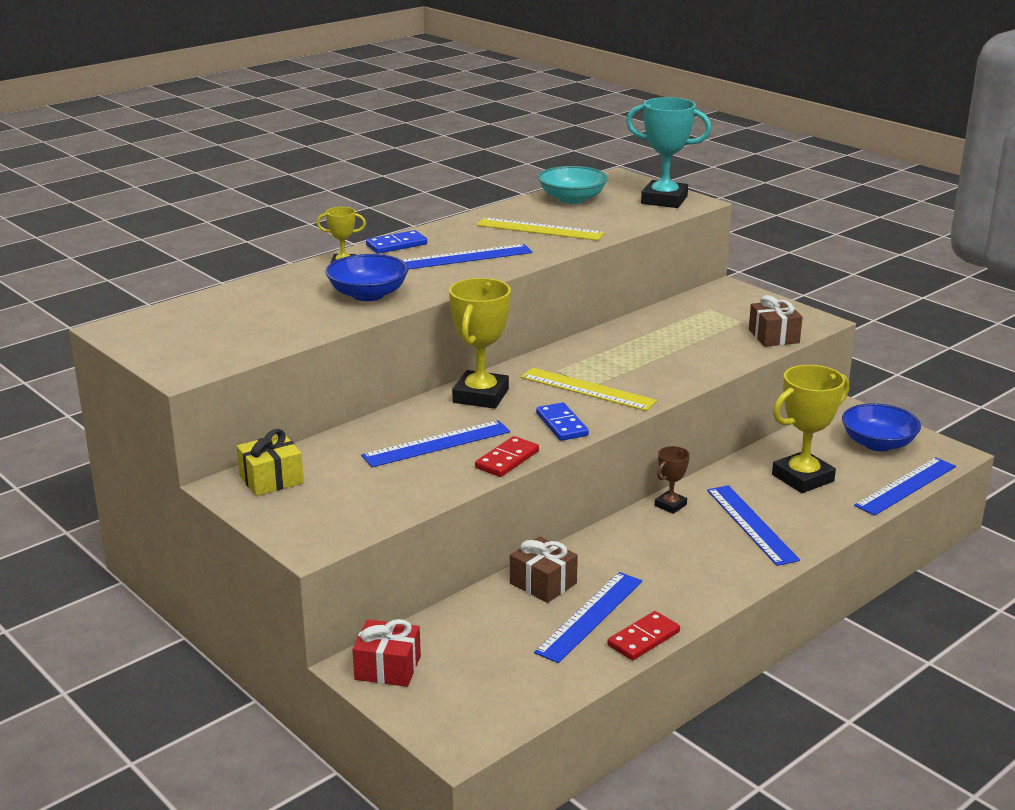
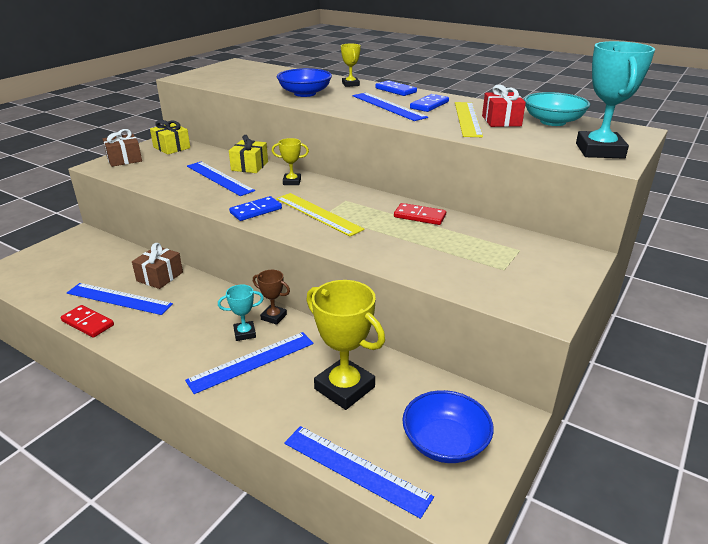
camera: 75 degrees right, 5 degrees up
(387, 668) = (76, 242): red gift -> red gift (501, 121)
(404, 420) = (249, 166): none -> yellow gift
(475, 238) = (429, 105): none -> blue domino
(481, 396) = (292, 182): yellow trophy -> yellow trophy, size x0.51
(507, 460) = (200, 200): red domino -> red domino (419, 216)
(587, 389) = (318, 213): yellow ruler -> yellow ruler turned 60 degrees counterclockwise
(698, 525) = (244, 333): none -> turquoise trophy
(773, 336) = (482, 288): brown gift -> brown gift (124, 159)

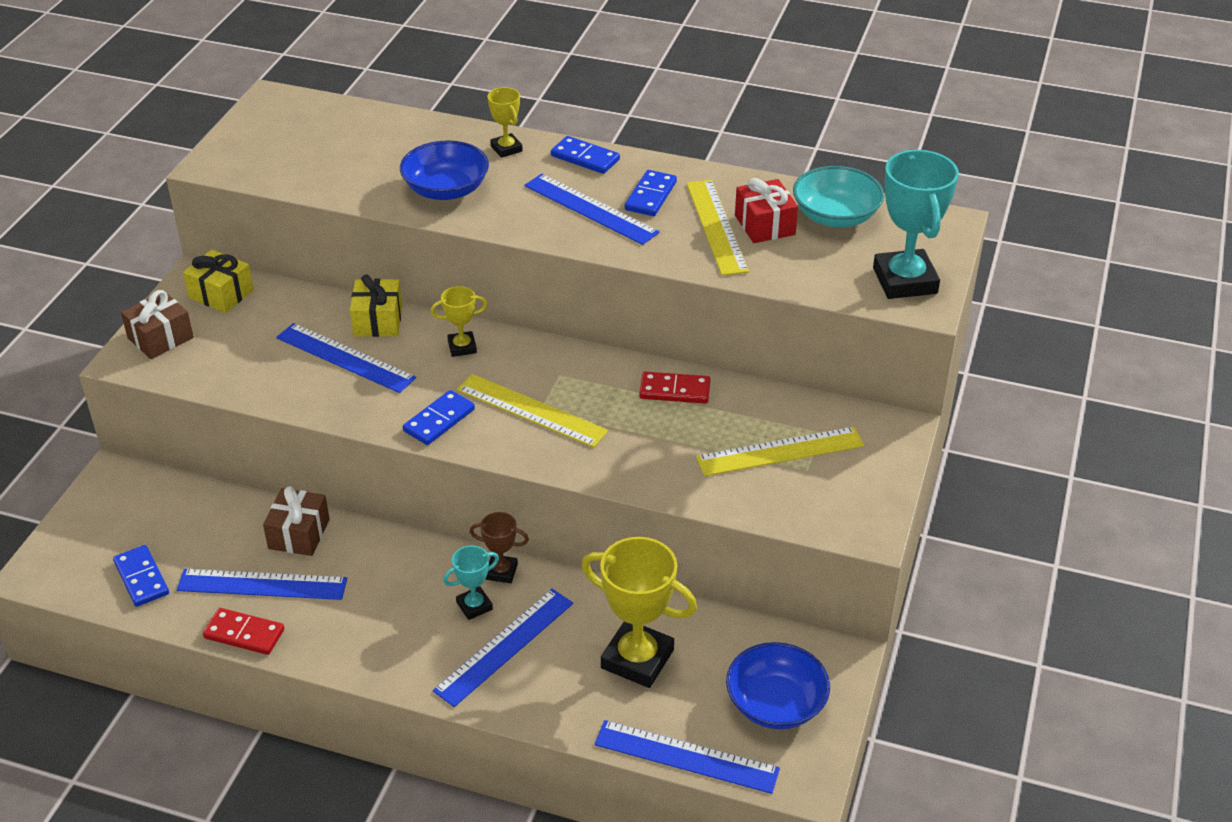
camera: 15 degrees left, 10 degrees up
(52, 284) = (142, 578): none -> blue domino
(485, 256) = (780, 452): none -> yellow ruler

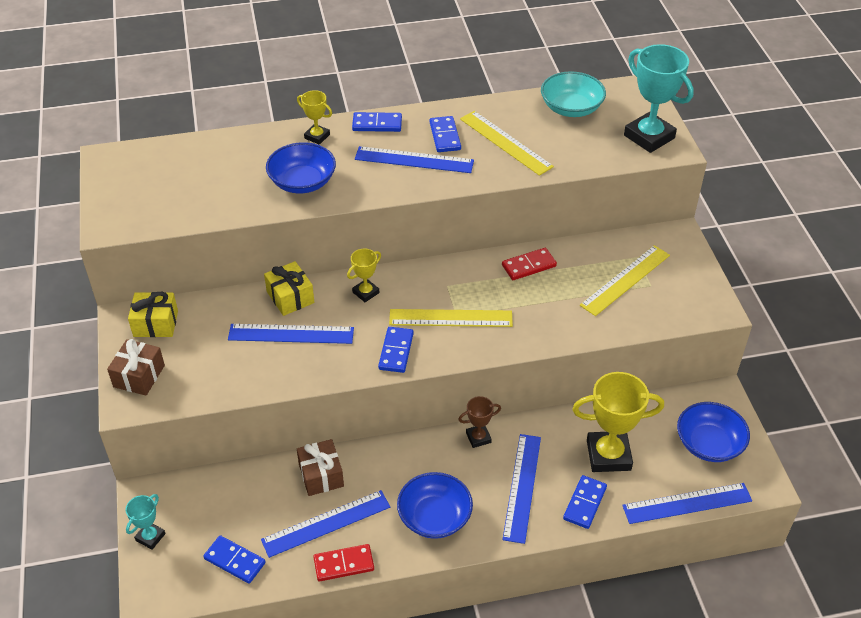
camera: 30 degrees left, 5 degrees up
(380, 632) = (434, 517): none -> blue bowl
(474, 606) = (480, 469): turquoise trophy -> turquoise trophy (150, 537)
(561, 697) = (584, 503): none -> blue domino
(764, 225) = (534, 130): red gift -> none

